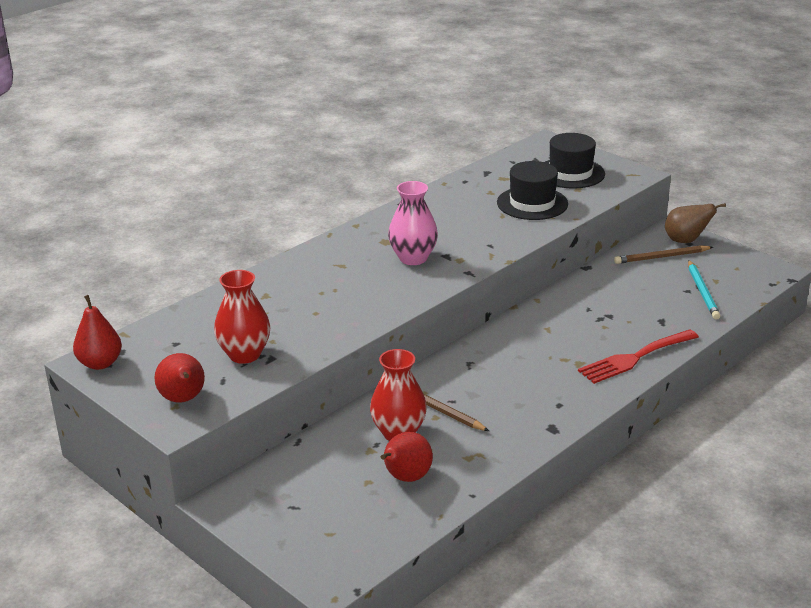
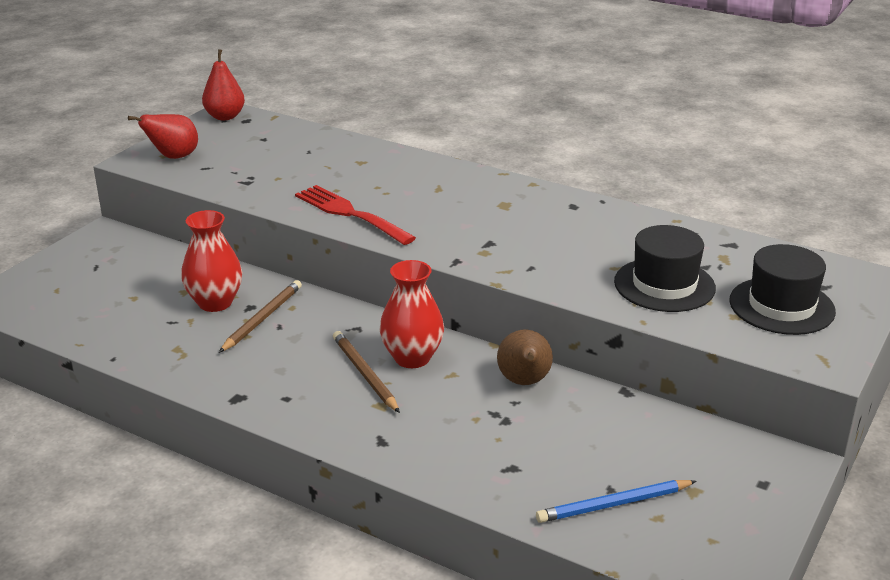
camera: 75 degrees right, 0 degrees up
(244, 354) = (250, 170): red vase -> red vase (412, 358)
(406, 478) = (140, 317): red pear -> none
(413, 258) = (473, 224): pink vase -> none
(635, 358) = (406, 449): red fork -> red fork (350, 213)
(662, 257) = (697, 458): brown pencil -> brown pencil (364, 374)
(686, 241) = (767, 480): brown pear -> brown pear (524, 382)
(702, 292) = (614, 504): turquoise pencil -> blue pencil

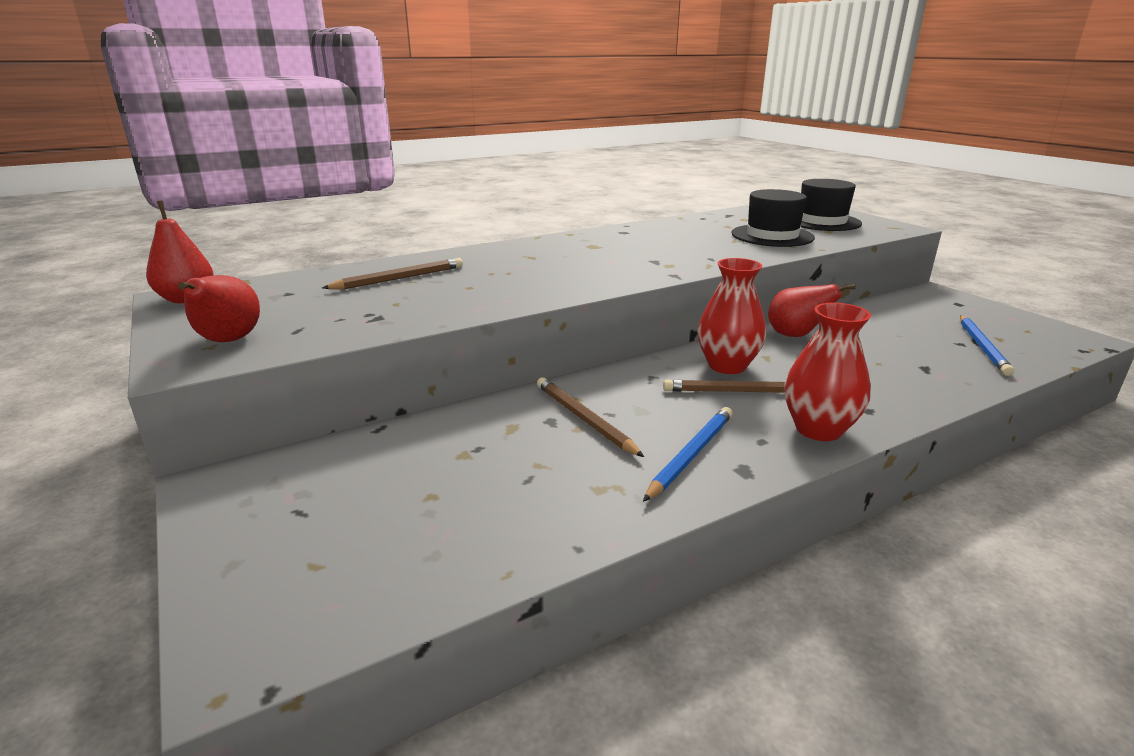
camera: 60 degrees left, 5 degrees down
(215, 303) = (516, 440): red vase -> red vase (818, 429)
(243, 372) = (690, 455): none -> blue pencil
(328, 160) = (399, 278): none -> brown pencil
(350, 213) = (530, 291): red fork -> none
(524, 382) = (796, 335): brown pear -> red pear

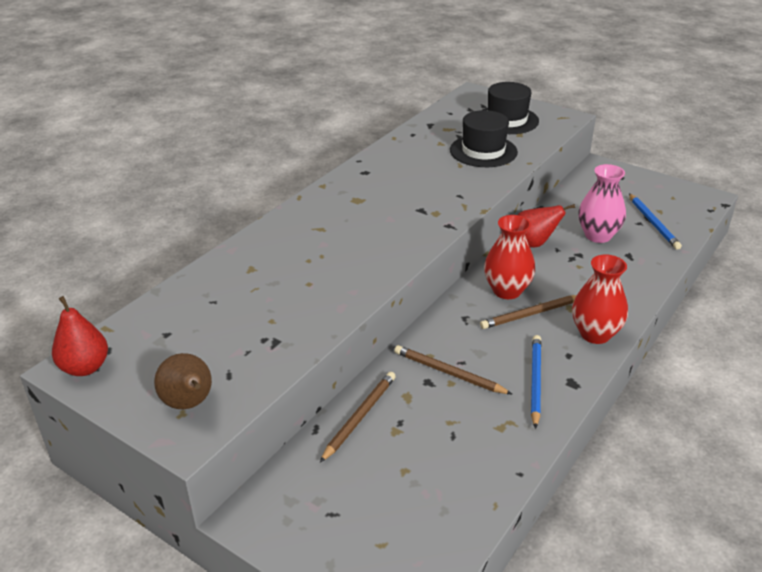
camera: 25 degrees left, 10 degrees up
(228, 341) = (189, 404): red pear -> brown pear
(399, 278) = (240, 288): brown pencil -> brown pencil (359, 417)
(891, 343) = (598, 235): none -> pink vase

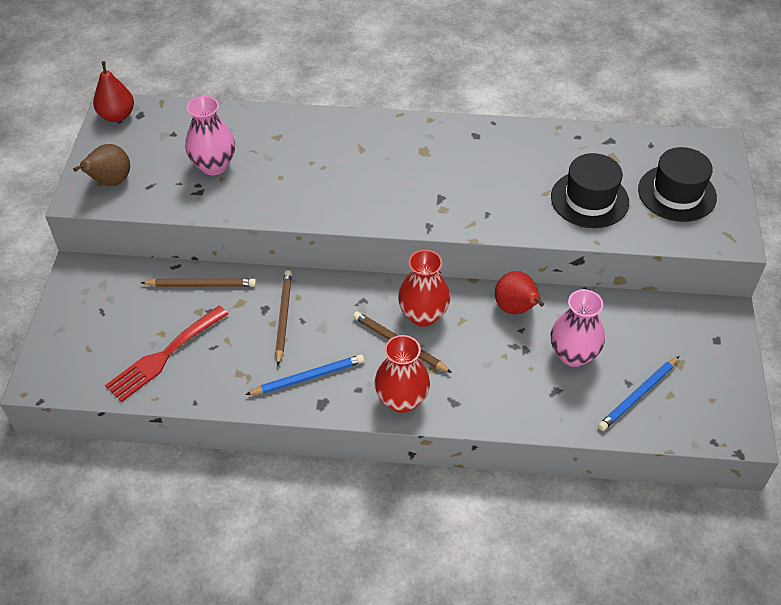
camera: 60 degrees right, 15 degrees up
(247, 320) = (214, 165): none -> pink vase
(439, 478) = (164, 356): none -> red fork

